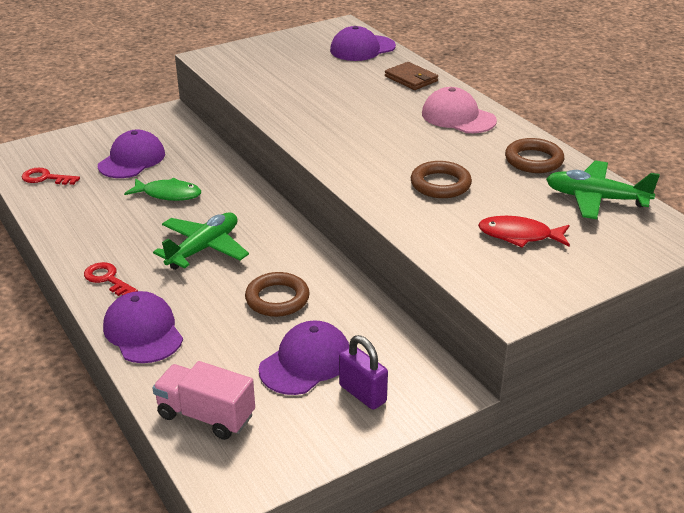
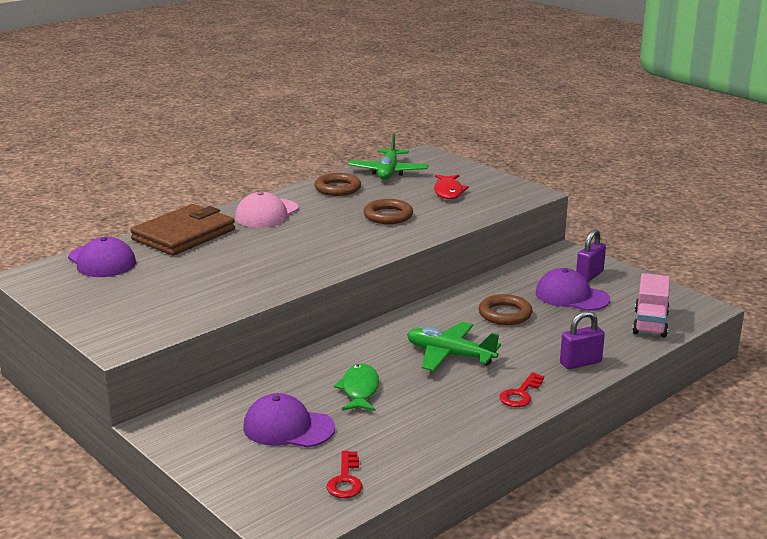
camera: 100 degrees left, 10 degrees down
(143, 332) = (580, 363): purple cap -> purple padlock
(411, 79) = (184, 235): brown wallet -> brown wallet, size x1.85

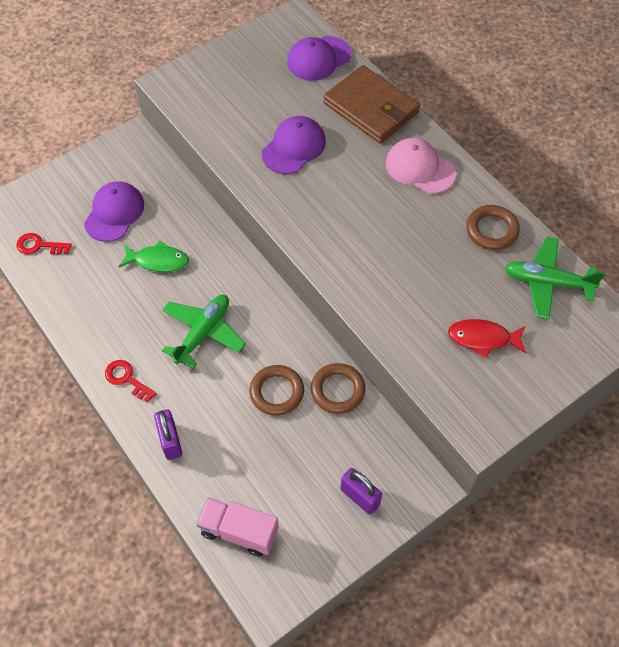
camera: 95 degrees right, 35 degrees up
(388, 216) = (410, 272): brown ring -> brown ring (337, 390)
(571, 296) = (310, 465): purple cap -> purple cap (294, 147)

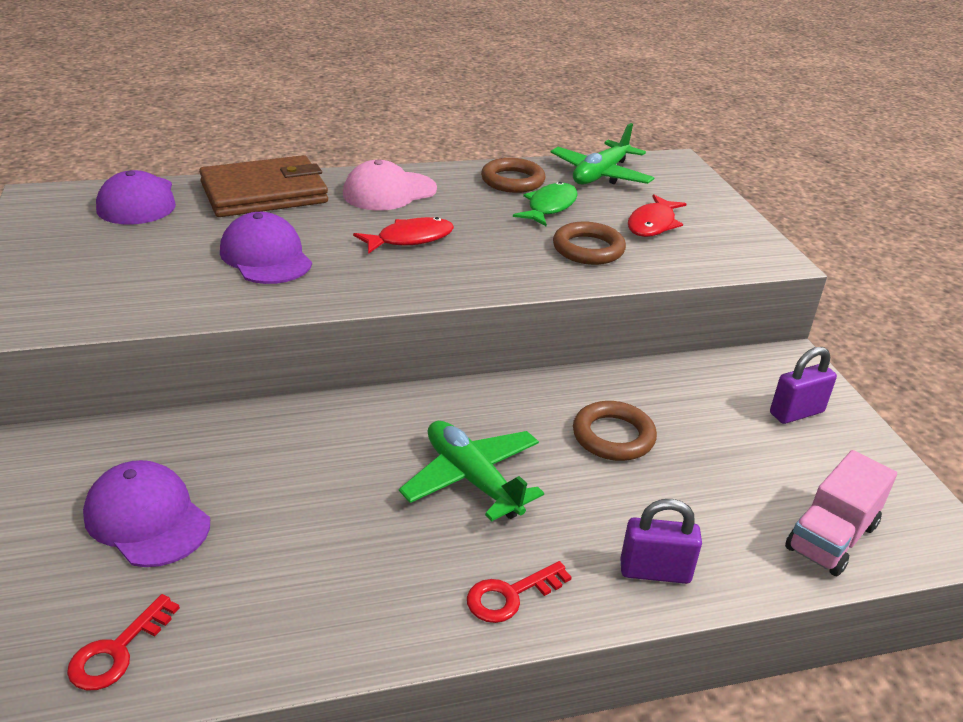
camera: 70 degrees left, 25 degrees down
(158, 261) = (297, 492): green fish -> green fish (549, 207)
(337, 390) = (633, 385): brown ring -> brown ring (588, 249)
(361, 205) = (410, 239): none -> red fish

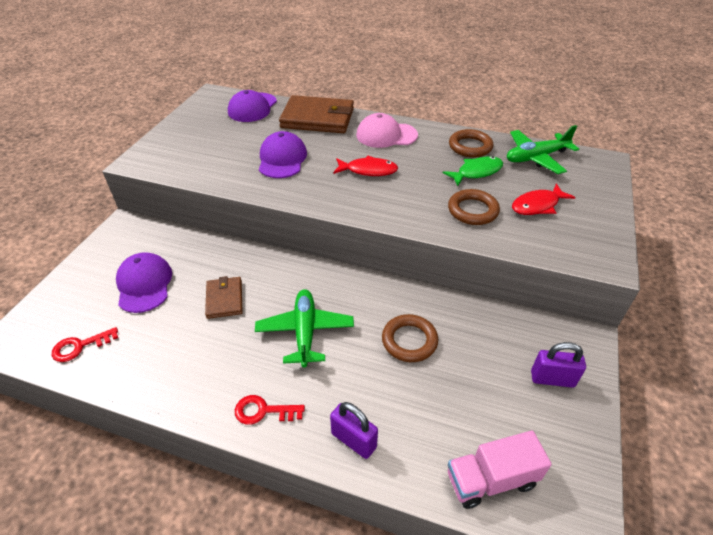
camera: 35 degrees right, 10 degrees up
(310, 486) = (224, 299): none -> brown wallet

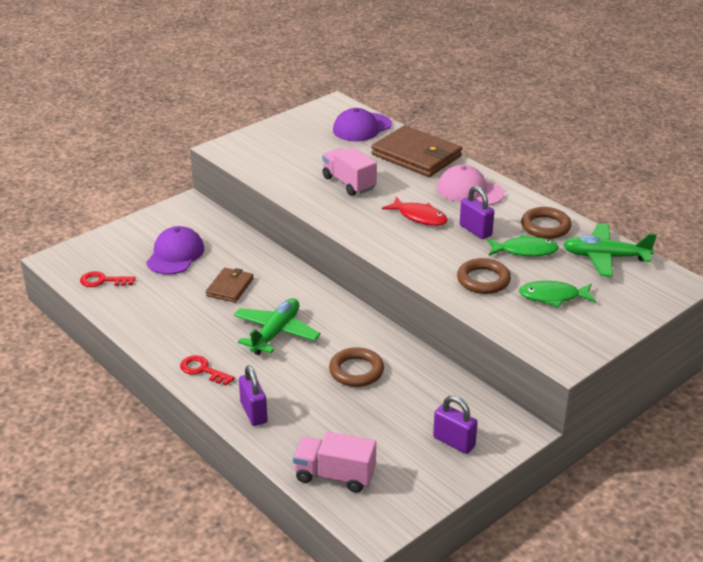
camera: 30 degrees right, 10 degrees down
(282, 159) = (349, 183): purple cap -> pink truck
(423, 167) = (475, 230): none -> purple padlock
(537, 205) = (553, 297): red fish -> green fish

